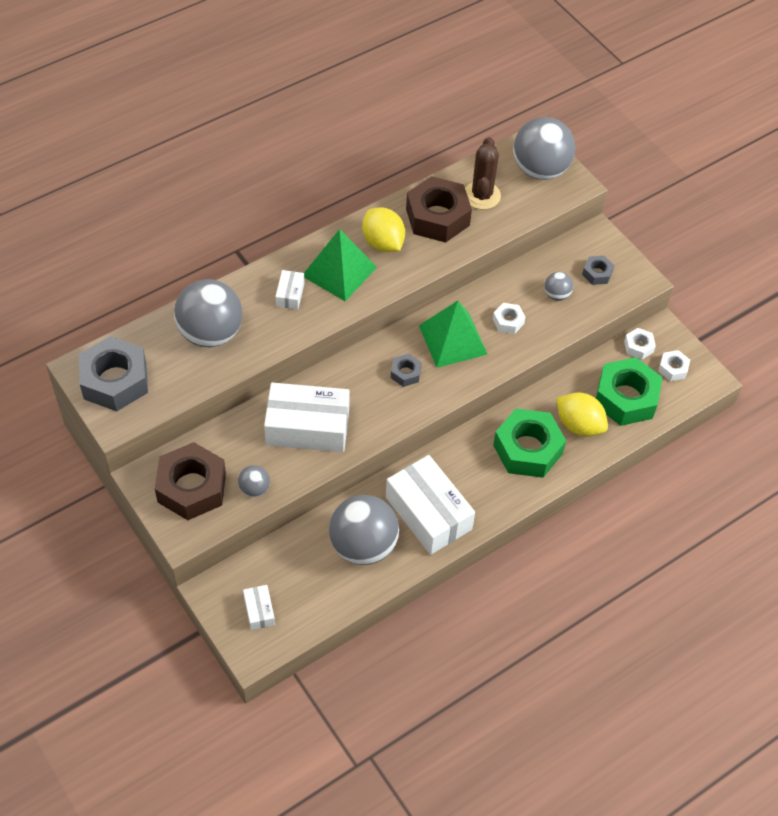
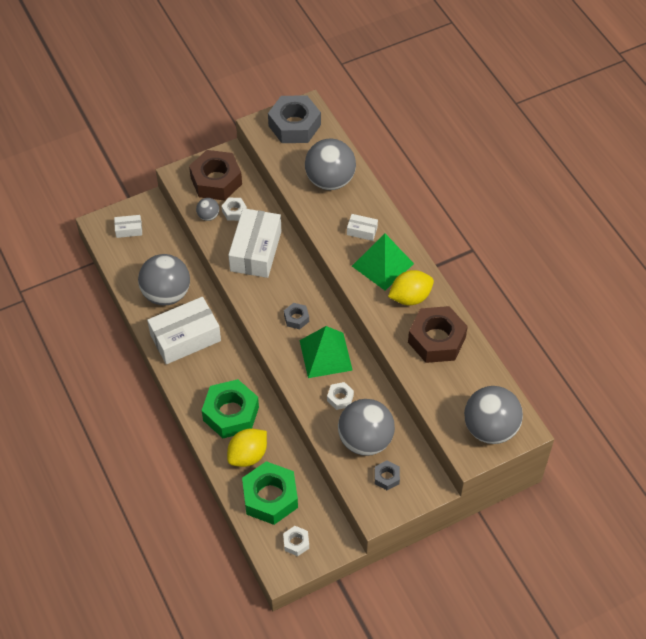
camera: 100 degrees right, 0 degrees up
(481, 195) = (460, 376): brown cactus -> none
(556, 295) = (365, 440): grey ball -> grey ball, size x2.19
(638, 346) = (323, 519): white nut -> white nut (234, 211)

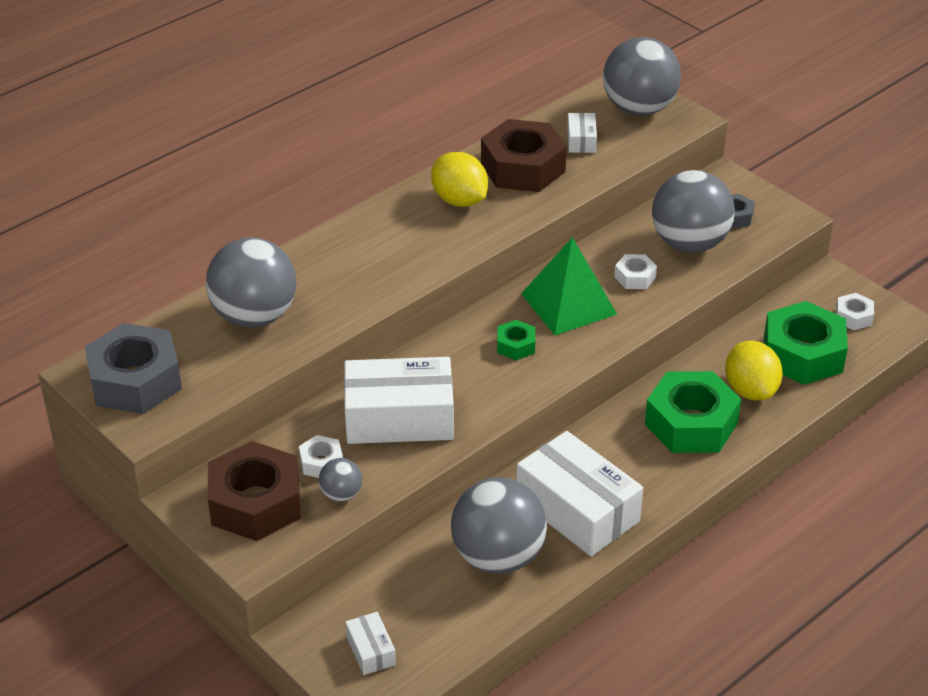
camera: 105 degrees left, 15 degrees down
(248, 455) = (750, 390): yellow lemon -> yellow lemon turned 45 degrees clockwise
(296, 318) = (515, 345): grey nut -> green nut
(362, 231) = (351, 265): white box -> white box (581, 140)
(382, 264) = (409, 234): green pyramid -> none

